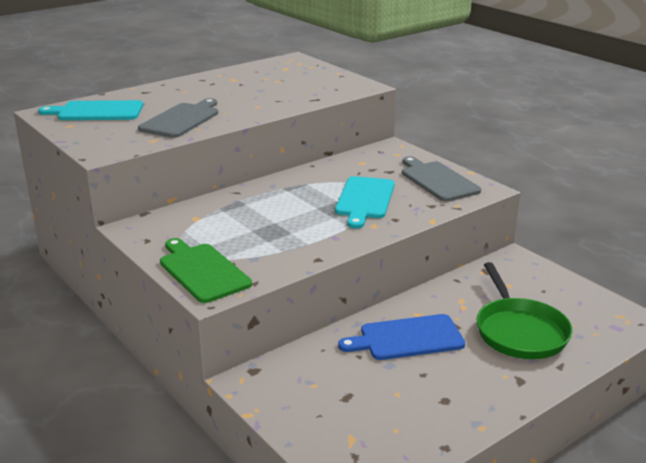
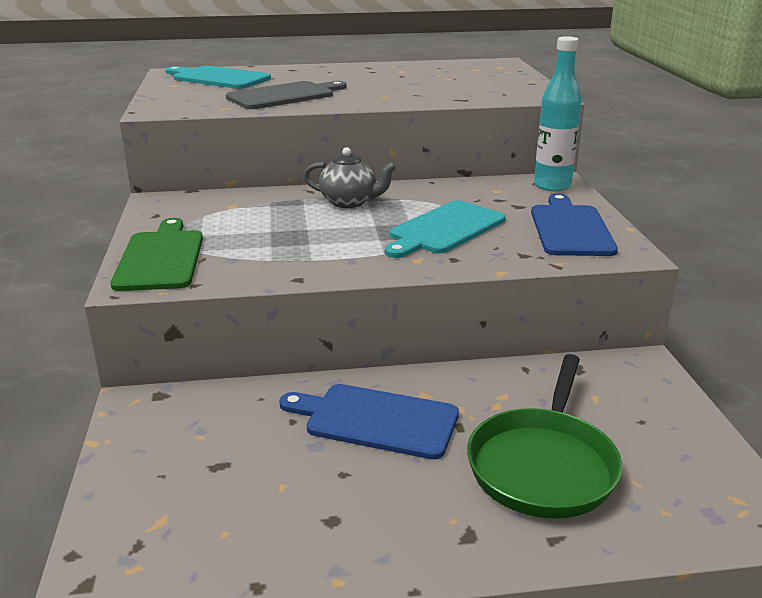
camera: 30 degrees right, 0 degrees up
(277, 195) = (349, 202): none -> grey teapot
(393, 151) = (552, 186): none -> turquoise bottle
(437, 180) = (570, 228): grey cutting board -> blue cutting board

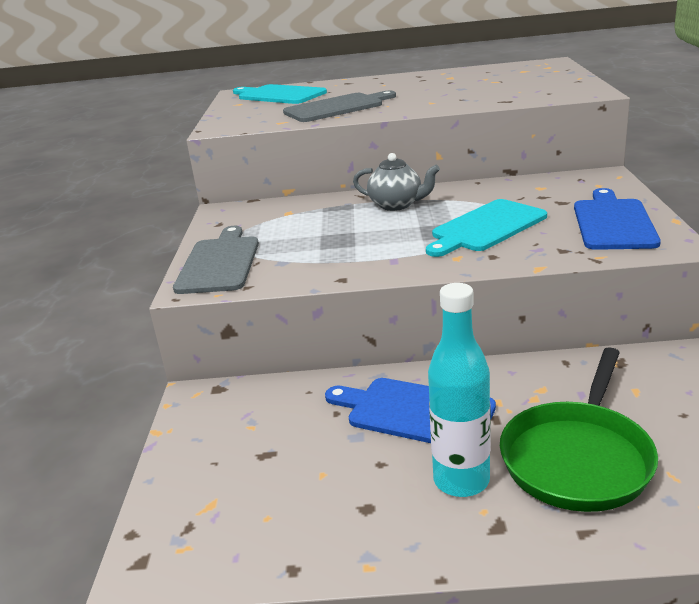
camera: 10 degrees right, 0 degrees up
(161, 258) = (220, 263): green cutting board -> grey cutting board
(552, 186) = (598, 181): turquoise bottle -> turquoise bottle (461, 481)

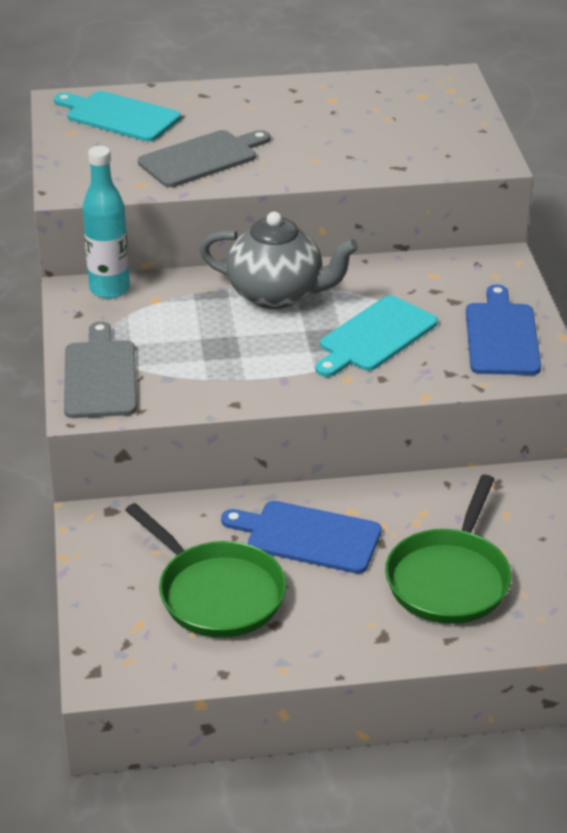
camera: 10 degrees left, 10 degrees up
(305, 471) = (216, 593): none -> green pan
(396, 205) = (277, 294): grey teapot -> grey teapot, size x1.59
(461, 481) = (352, 600): turquoise bottle -> turquoise bottle (109, 289)

